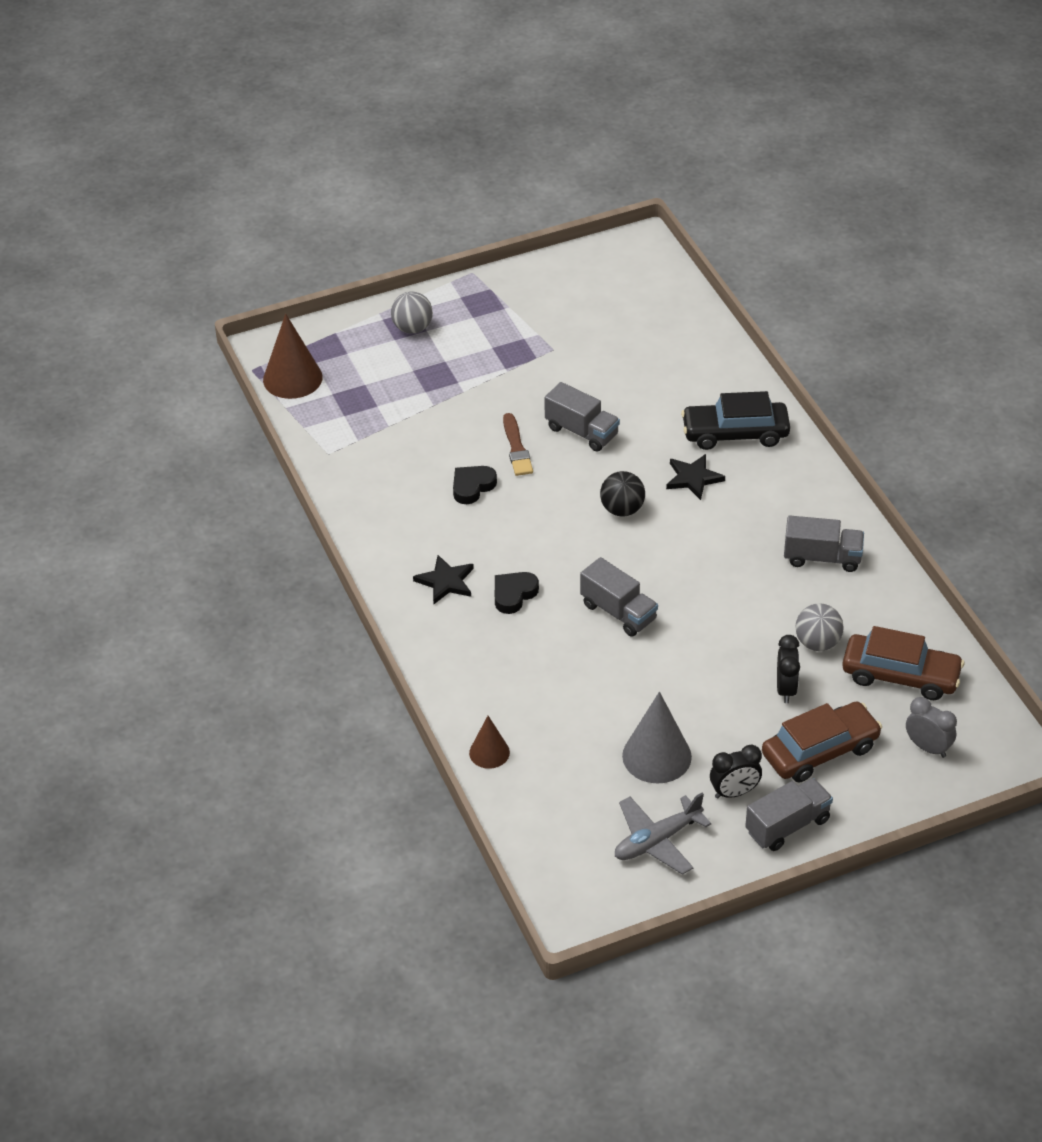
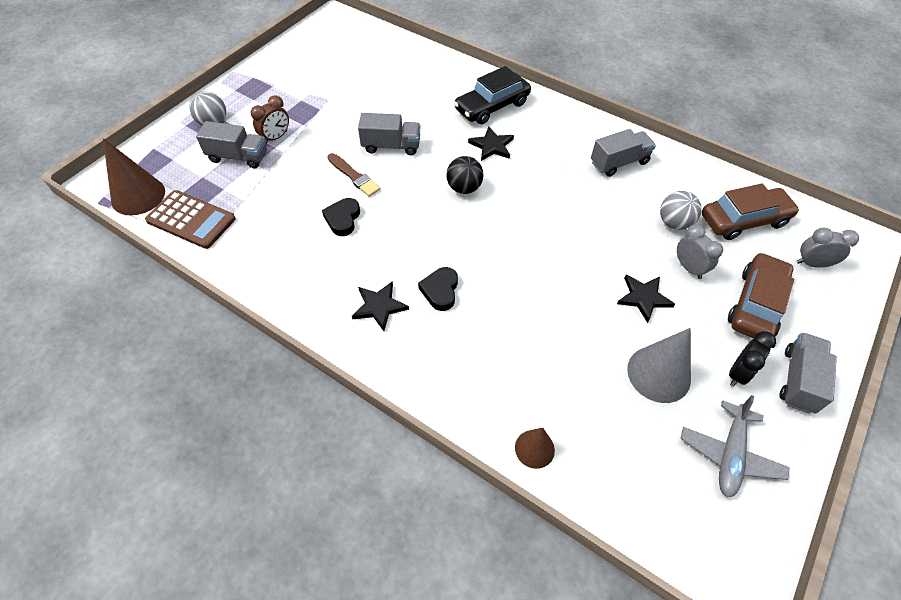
camera: 35 degrees left, 10 degrees up
(327, 424) = (191, 220): none -> brown calculator
(466, 371) = (276, 137): none -> brown clock
(618, 612) = (527, 266): grey truck -> grey truck (238, 157)
(709, 692) = (643, 298): none -> black star
(786, 689) = (689, 268): black clock -> grey clock

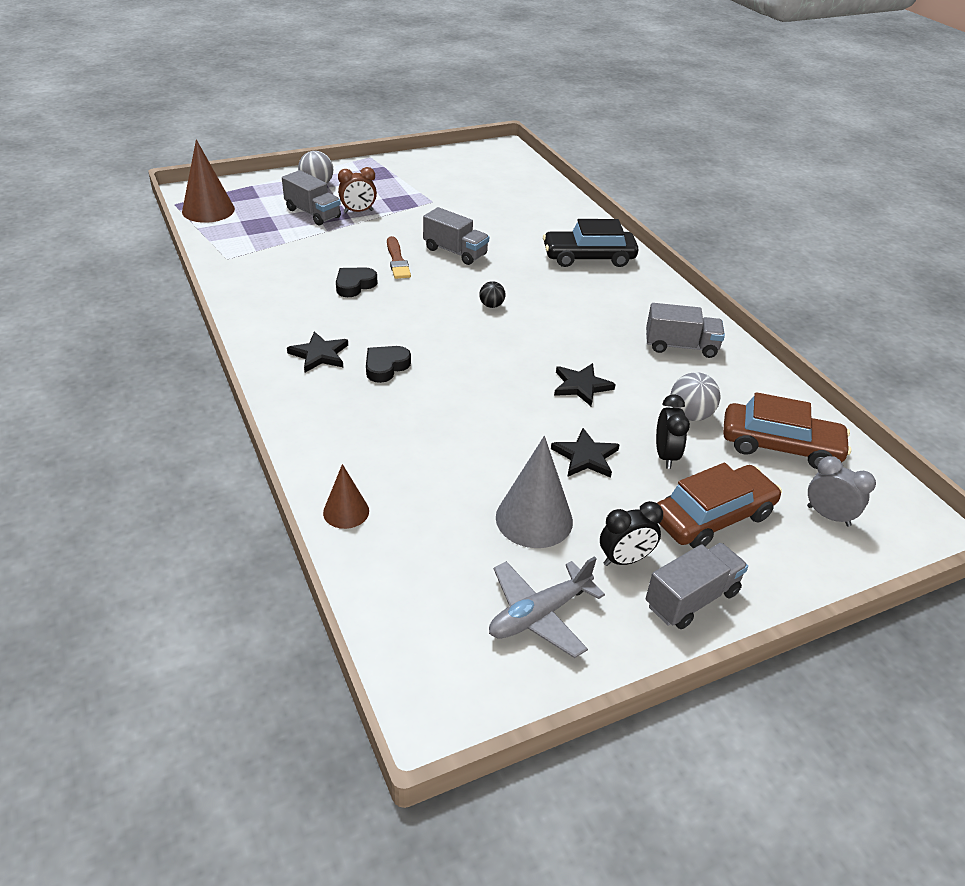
camera: 30 degrees right, 15 degrees down
(191, 220) = (231, 239): brown calculator -> none
(464, 188) = (491, 305): black ball -> black ball, size x0.62
(492, 146) = (555, 286): black star -> black star (581, 386)
(689, 268) = (665, 456): grey clock -> black clock

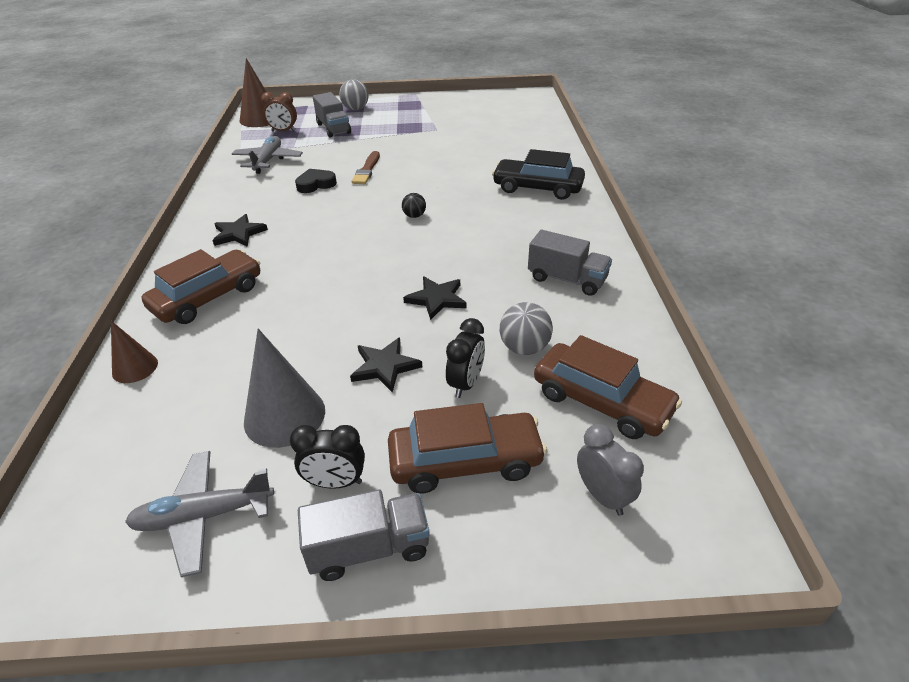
camera: 25 degrees right, 0 degrees up
(271, 264) = (268, 161): none -> grey plane
(353, 428) = (208, 297): none -> brown car
(358, 211) = (369, 131): brown clock -> brown clock (283, 131)
(386, 367) = (281, 252): black heart -> none
(455, 252) = (421, 169): grey truck -> none

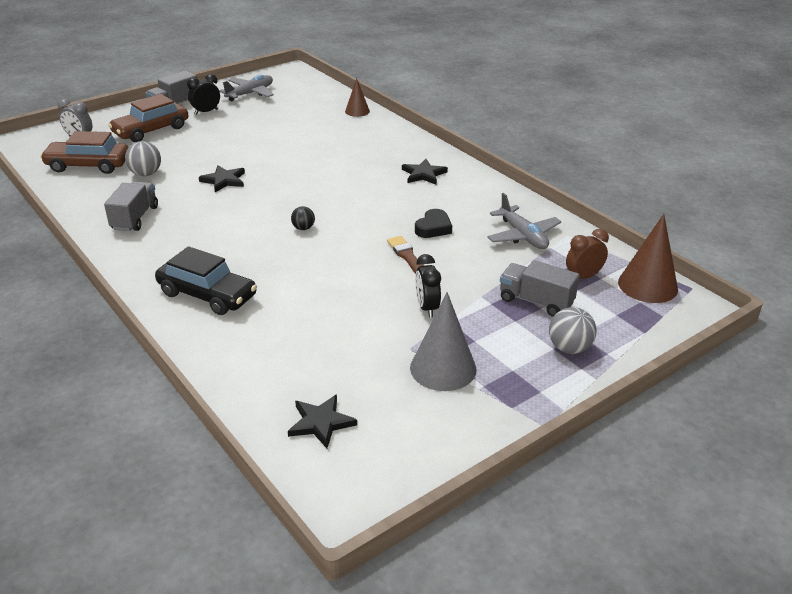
camera: 145 degrees right, 5 degrees down
(208, 297) = (373, 141): brown car -> none
(284, 416) = (255, 119): grey cone -> grey cone (443, 368)
(385, 366) = (224, 145): black star -> black star (321, 423)
(466, 383) = (171, 152): black clock -> black clock (427, 308)
(537, 188) = (207, 295): black car -> black car turned 45 degrees clockwise
(567, 279) = (135, 218): grey truck -> grey truck turned 105 degrees clockwise

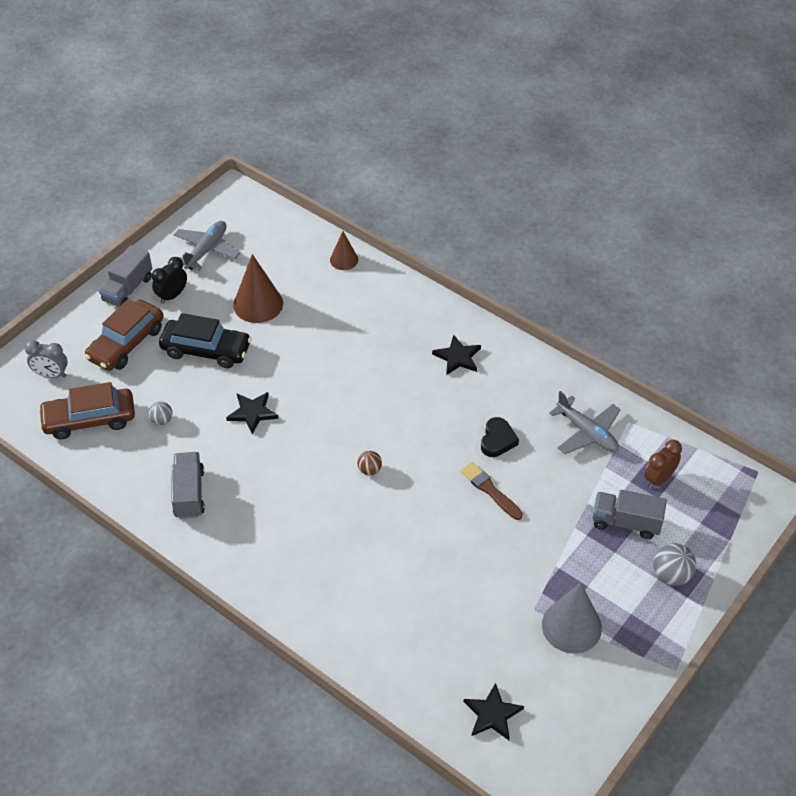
camera: 15 degrees left, 15 degrees up
(146, 174) = (162, 420): grey ball -> grey ball, size x0.62
(207, 295) = (320, 586): black car -> black car (206, 350)
(303, 228) = (369, 470): black ball -> brown ball
(427, 308) = (531, 554): black clock -> none
(647, 285) = (718, 477): brown cone -> brown cone (258, 304)

